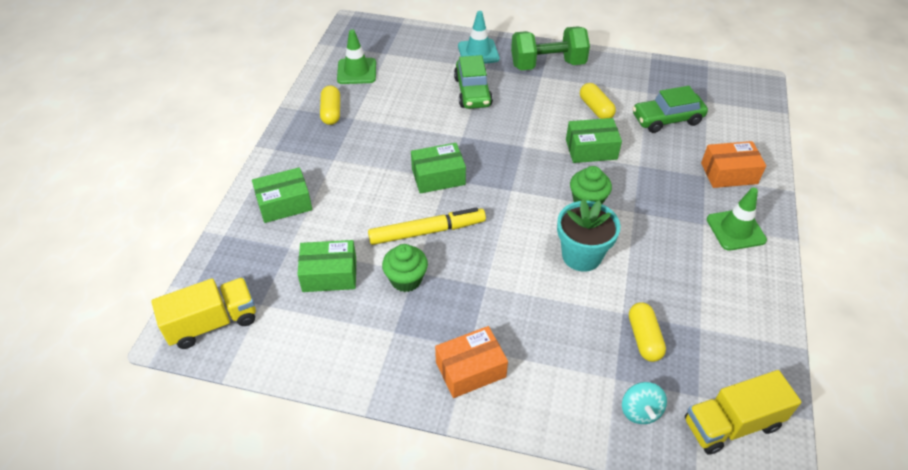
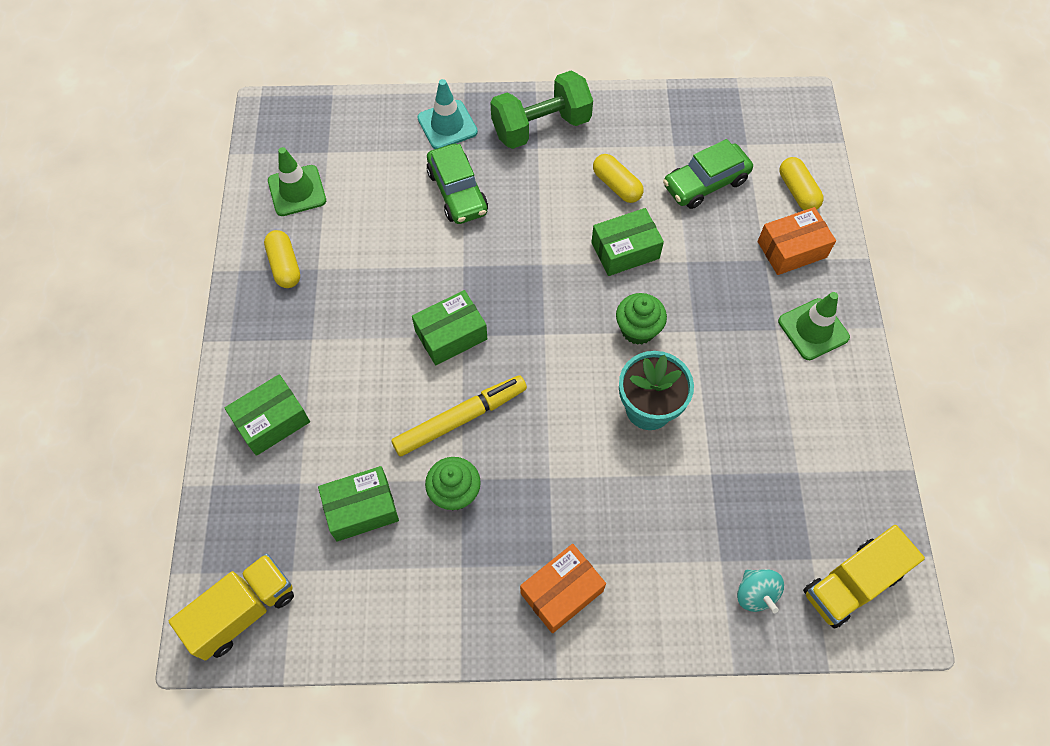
camera: 15 degrees left, 15 degrees up
(644, 338) = (741, 501): yellow capsule -> yellow capsule (797, 191)

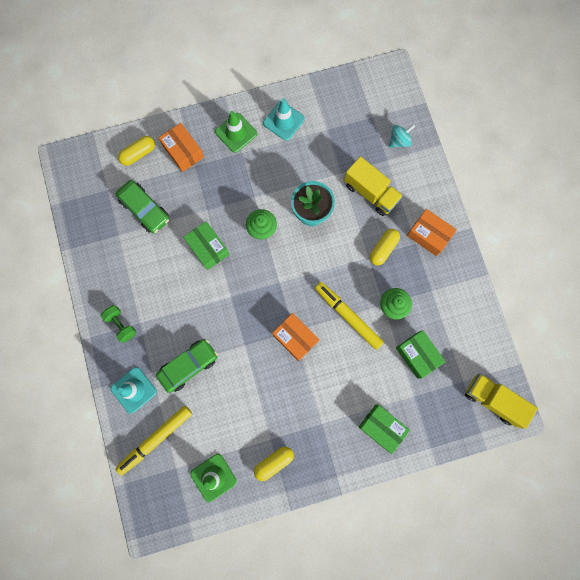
camera: 105 degrees left, 15 degrees up
(373, 137) = (155, 439): none -> yellow marker
(451, 335) = (295, 338): green box -> orange box
(541, 127) = (121, 325): green dumbbell -> green dumbbell, size x0.54
(616, 185) = (159, 264): yellow capsule -> yellow capsule (383, 249)
(824, 406) = (283, 121): none -> turquoise traffic cone
(851, 583) = (379, 97): yellow truck -> yellow truck (370, 192)

